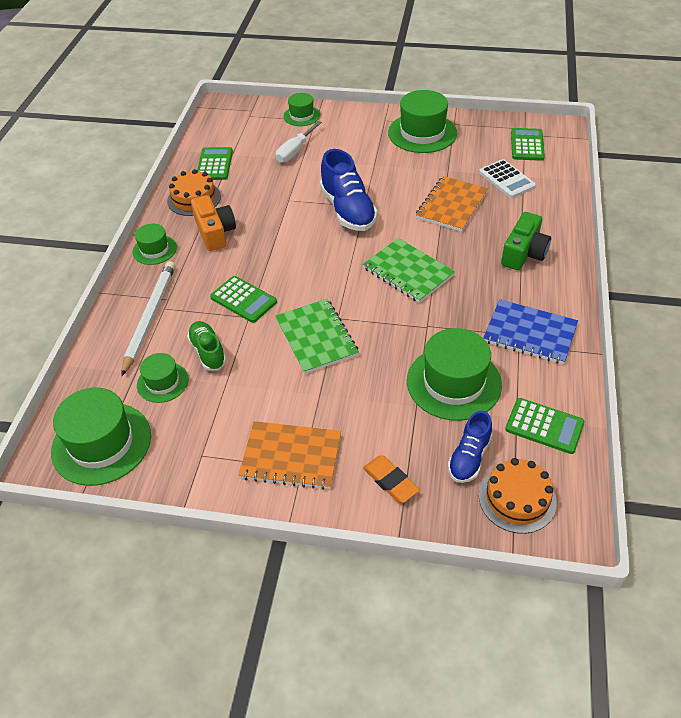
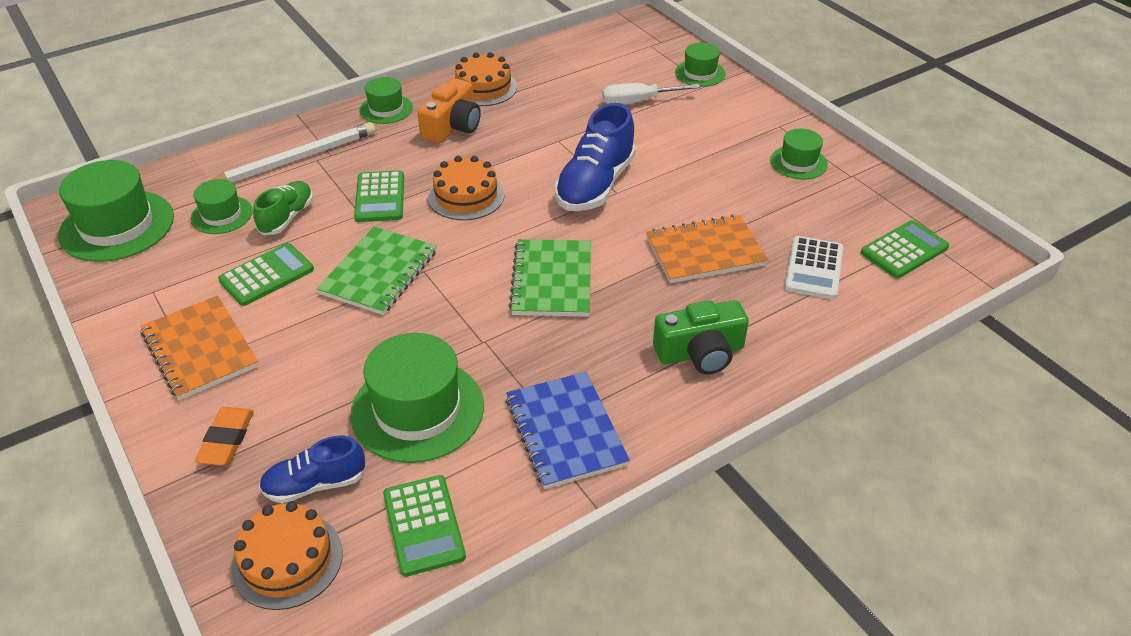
camera: 45 degrees right, 5 degrees down
(214, 164) = (548, 70): green calculator -> green calculator (266, 275)
(291, 264) = (466, 196): none -> orange cake
(422, 133) = (798, 162): green hat -> green hat, size x0.56

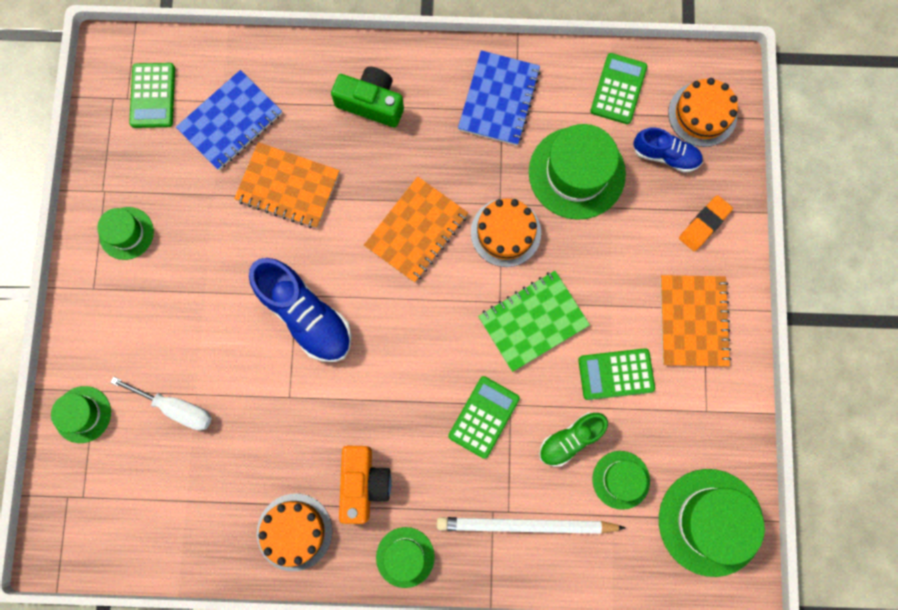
camera: 145 degrees left, 35 degrees up
(452, 126) = (363, 483): orange camera -> orange camera turned 120 degrees clockwise
(466, 196) = (415, 371): orange cake -> orange cake (505, 232)
(552, 280) = (416, 230): green notebook -> orange notebook
(595, 185) = (305, 315): blue shoe -> blue shoe turned 75 degrees clockwise
(814, 268) = (230, 121): white calculator -> blue notebook
(904, 250) = (153, 96): green calculator -> green calculator turned 90 degrees counterclockwise

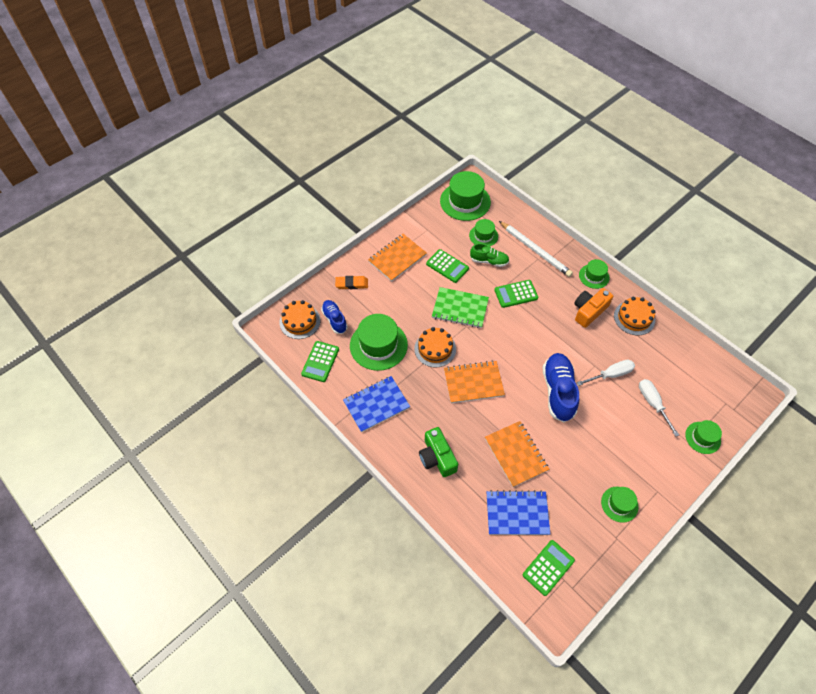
camera: 135 degrees left, 20 degrees down
(259, 402) = (610, 375): none -> white screwdriver
(618, 89) = (320, 361): green calculator -> green calculator turned 45 degrees counterclockwise

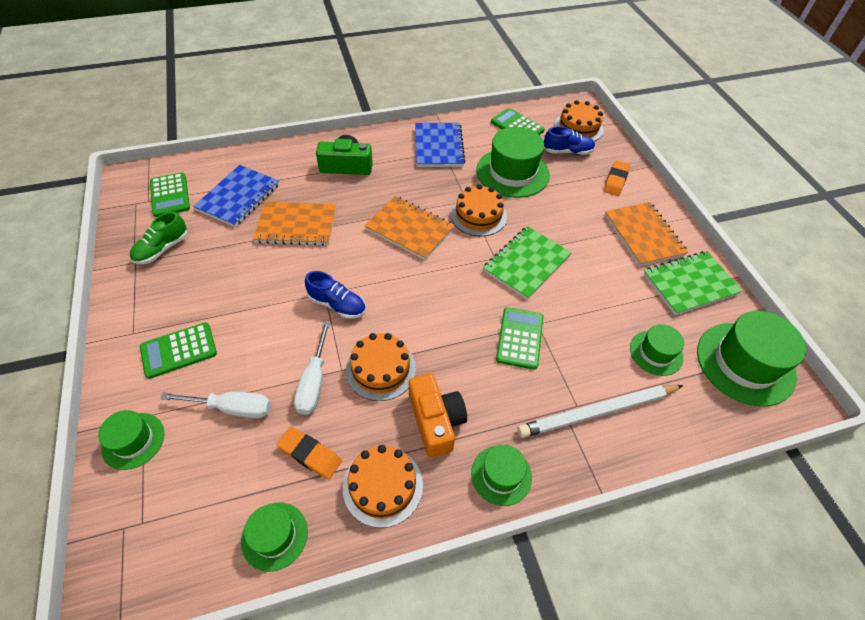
camera: 115 degrees right, 5 degrees down
(424, 230) = (690, 284): none -> green notebook
(447, 266) = (608, 281): green calculator -> green calculator (179, 350)
(473, 383) = (409, 229): orange notebook -> orange notebook turned 75 degrees counterclockwise
(489, 261) = (599, 335): green shoe -> green shoe (162, 249)
(558, 391) = (337, 305): blue shoe -> blue shoe, size x0.59
(580, 348) = (381, 369): none -> orange cake
(619, 504) = (160, 285): green hat -> green hat (274, 536)
(645, 354) = (310, 454): none -> orange eraser

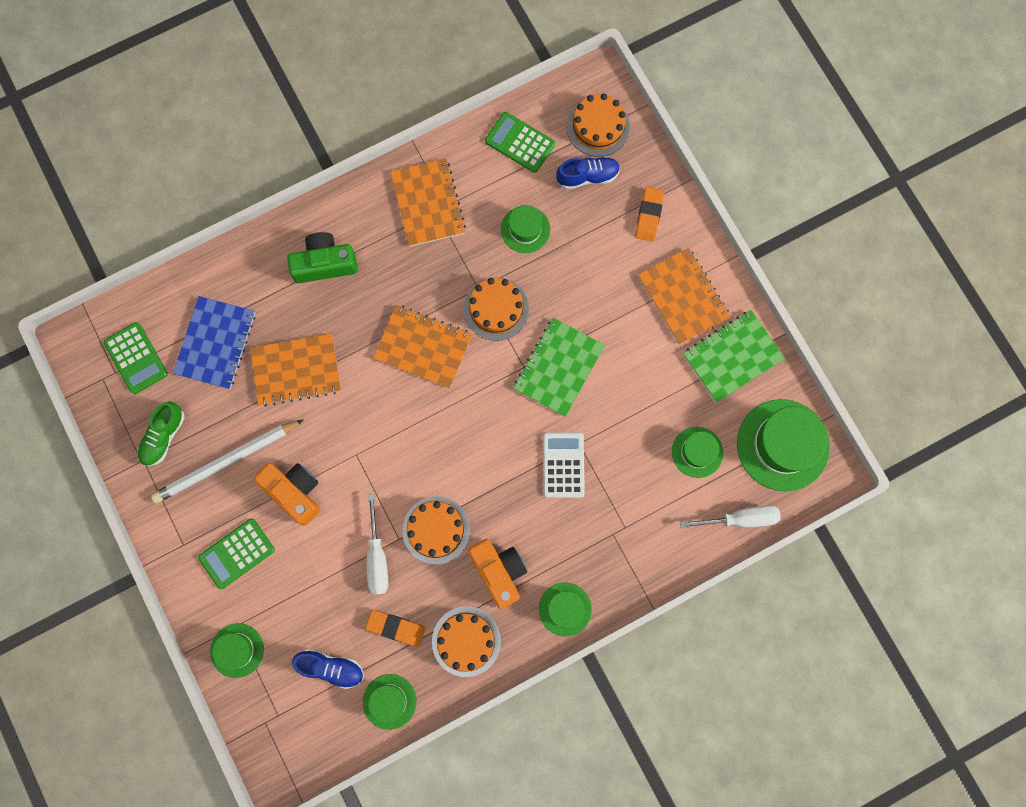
camera: 10 degrees left, 25 degrees up
(232, 408) = (311, 600): white screwdriver -> white screwdriver (740, 519)
(256, 311) = (294, 492): none -> orange camera
(337, 305) = (373, 466): blue shoe -> blue shoe (331, 667)
(438, 146) = (428, 203): blue notebook -> orange notebook
(512, 172) = (525, 229): green hat -> green hat, size x0.56
(519, 338) = (563, 465): green calculator -> white calculator
(598, 412) = (644, 530): white pencil -> white pencil (226, 462)

